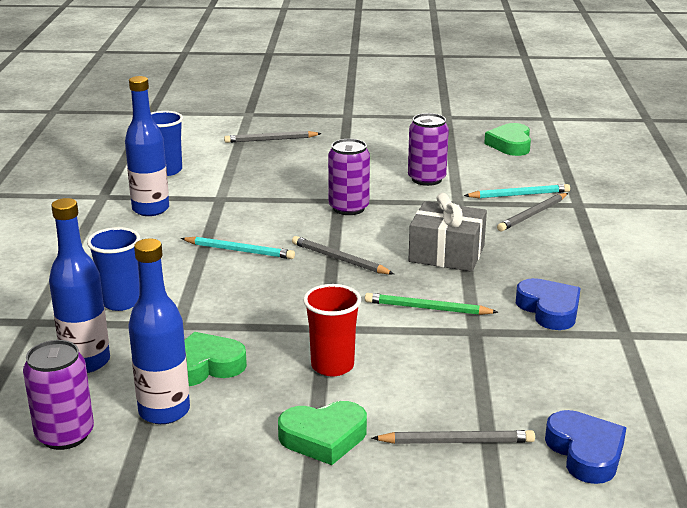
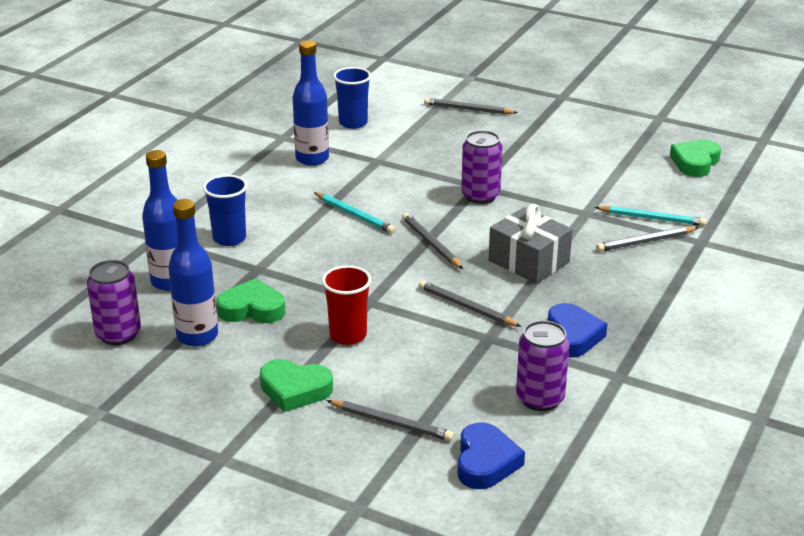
camera: 25 degrees right, 5 degrees up
(426, 179) = (578, 182): purple can -> purple can (540, 398)
(427, 308) = (467, 307): green pencil -> grey pencil

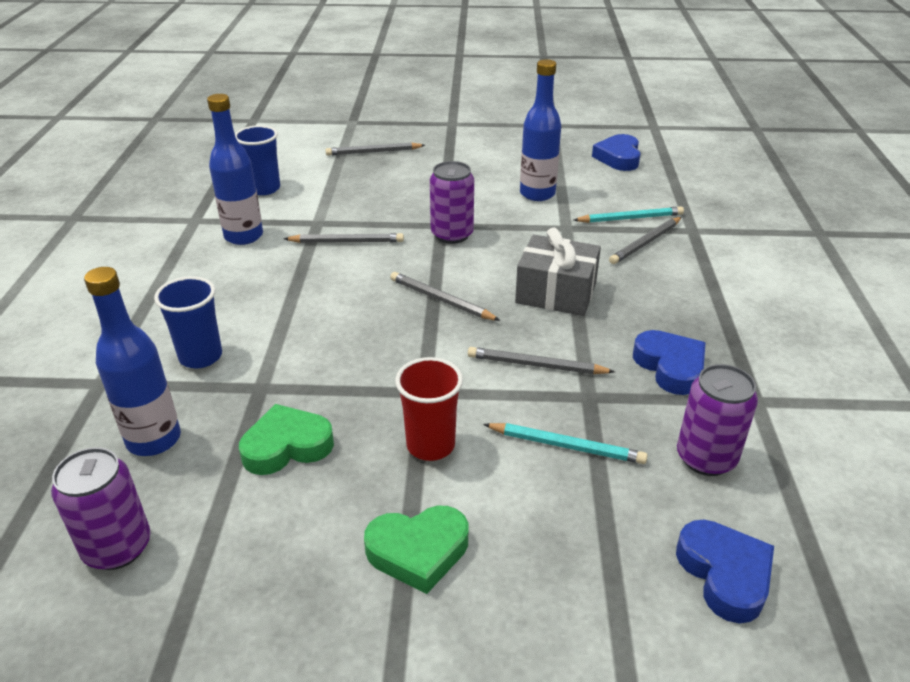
camera: 25 degrees left, 5 degrees up
(197, 336) = (236, 511): blue bottle -> blue bottle (537, 194)
(354, 215) = (334, 289): turquoise pencil -> turquoise pencil (566, 446)
(391, 423) = (573, 557): grey pencil -> grey pencil (347, 242)
(695, 162) = (618, 158): green heart -> blue heart

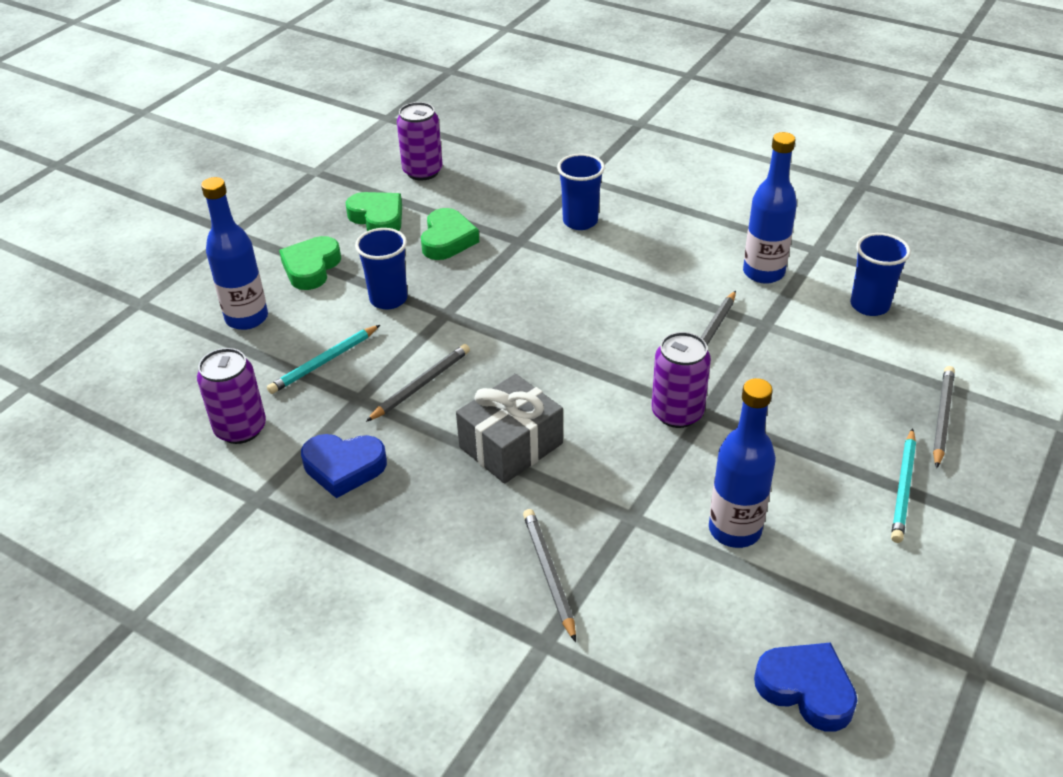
camera: 120 degrees right, 5 degrees up
(154, 440) = (503, 192): blue bottle -> blue bottle (247, 318)
(267, 539) = (378, 218): none -> green heart
(430, 445) = (388, 299): red cup -> blue cup
(441, 300) = (559, 363): grey pencil -> none
(630, 218) = (614, 593): turquoise pencil -> turquoise pencil (903, 488)
(724, 574) = (161, 382): blue heart -> none

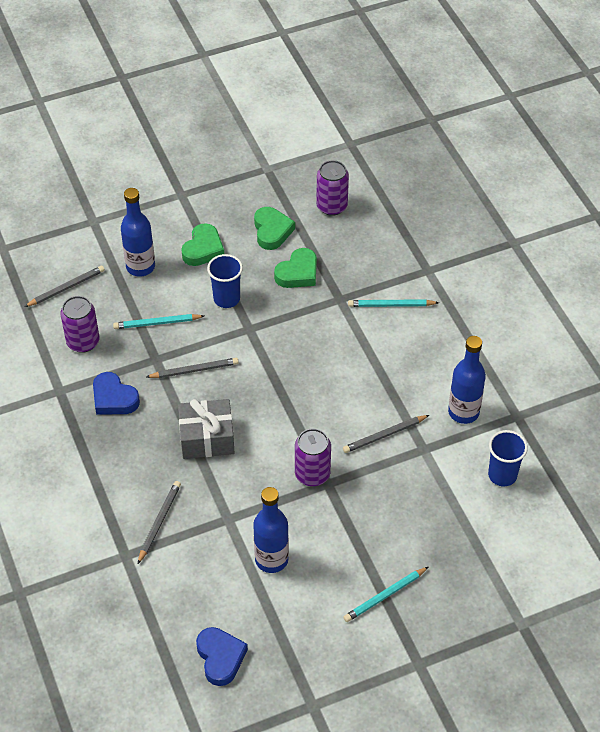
camera: 35 degrees right, 10 degrees up
(311, 268) = (203, 249): green heart -> green heart turned 150 degrees clockwise
(580, 221) = (391, 305): blue cup -> turquoise pencil
(942, 417) = (456, 571): grey pencil -> grey pencil (66, 288)

